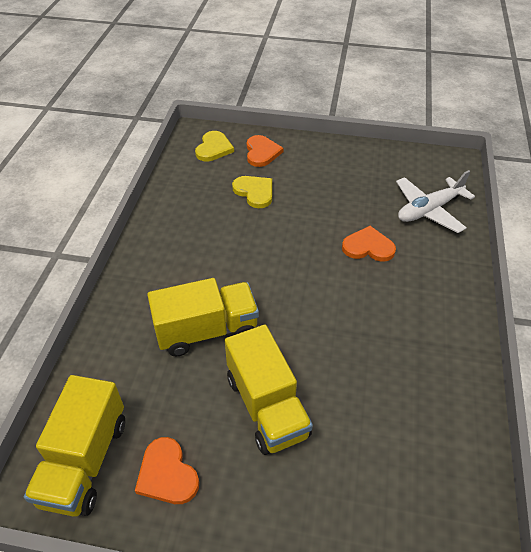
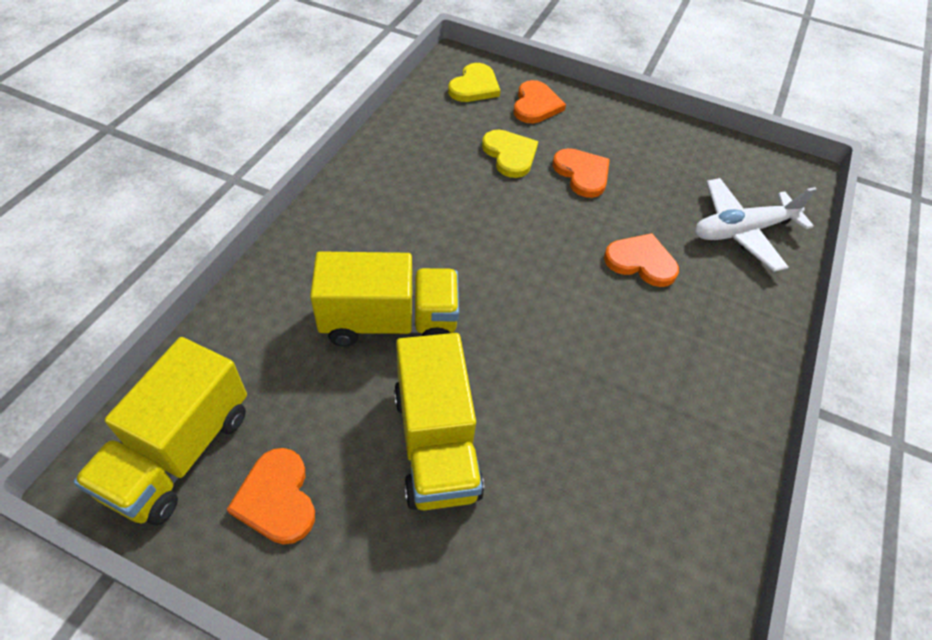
camera: 10 degrees right, 5 degrees up
(309, 194) = (582, 174): none -> orange heart

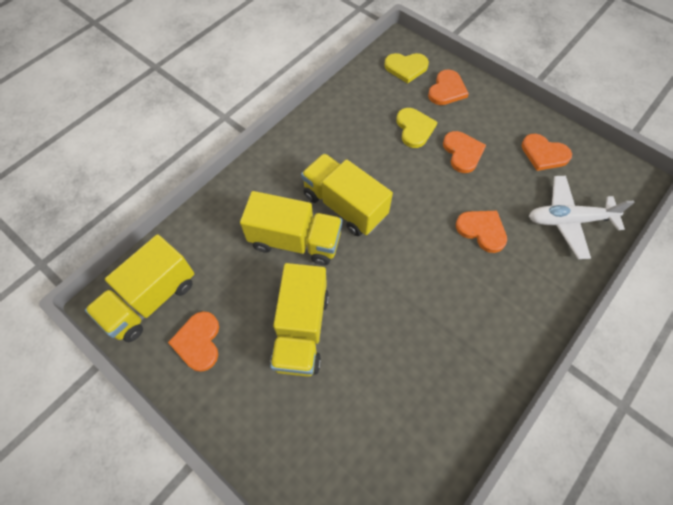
camera: 20 degrees right, 10 degrees up
(446, 263) = (344, 205): none -> yellow truck
(474, 86) = (406, 68): yellow heart -> yellow heart turned 45 degrees clockwise
(682, 160) = (544, 154): none -> orange heart

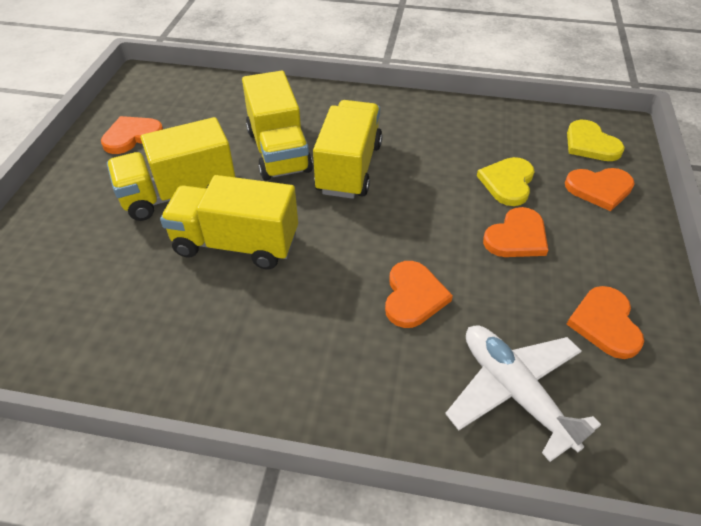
camera: 60 degrees right, 15 degrees down
(151, 299) = (159, 95): yellow truck -> yellow truck (236, 244)
(414, 128) = (507, 182): yellow heart -> yellow heart turned 150 degrees clockwise

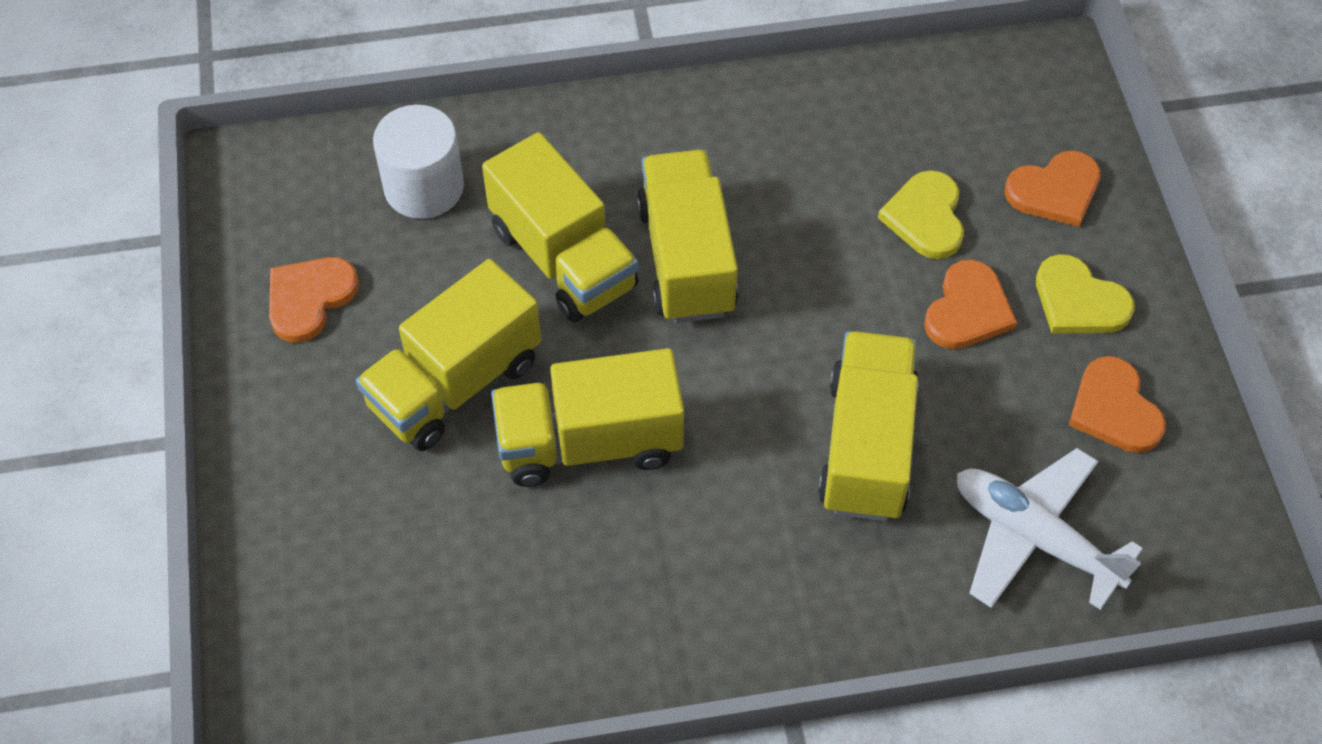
camera: 20 degrees left, 10 degrees up
(225, 104) = (424, 187): none -> white cylinder
(413, 296) = (867, 447): orange heart -> yellow truck
(590, 144) = (1021, 107): yellow heart -> yellow heart (1079, 301)

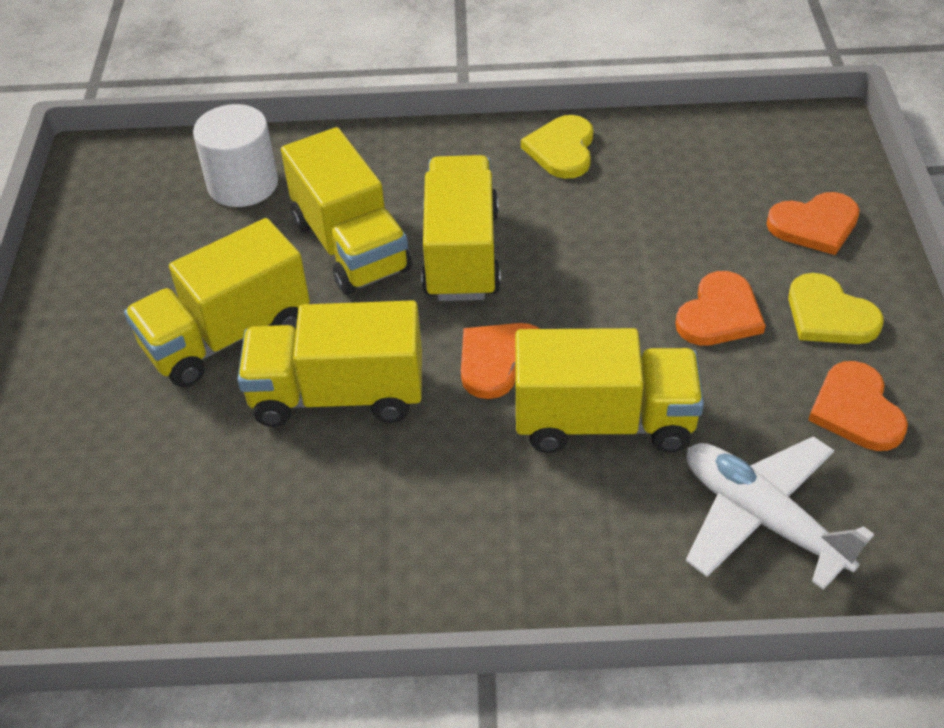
camera: 10 degrees right, 10 degrees down
(309, 298) = (119, 260): orange heart -> orange heart (499, 360)
(867, 447) = (603, 421): yellow truck -> yellow truck turned 75 degrees clockwise
(925, 217) = (689, 237): yellow heart -> yellow heart (562, 149)

